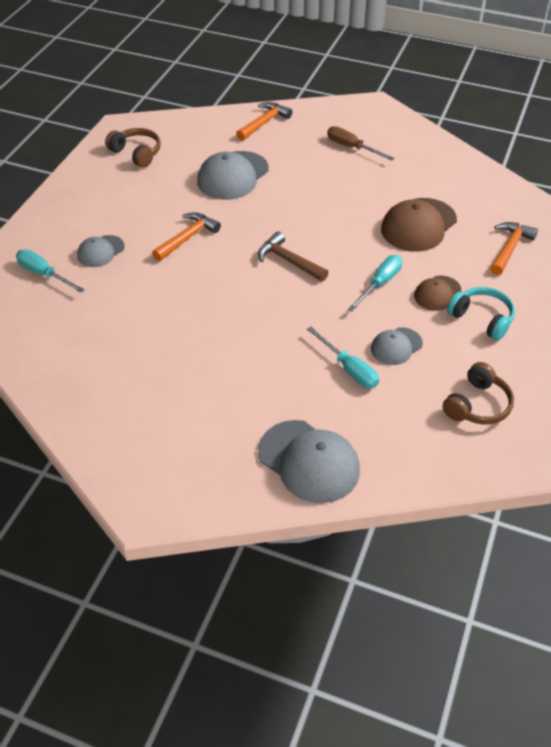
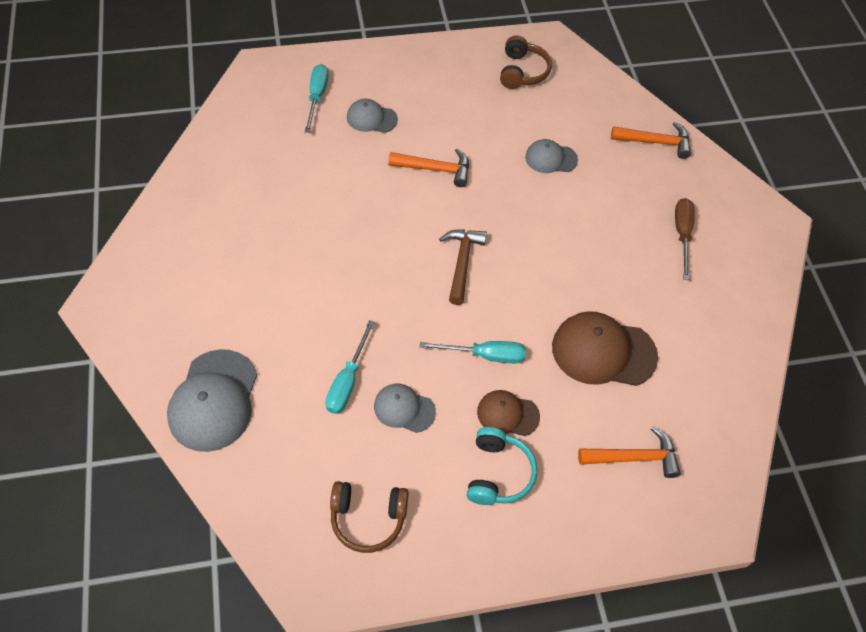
camera: 55 degrees right, 10 degrees up
(233, 176) = (550, 158): grey cap -> grey cap, size x0.57

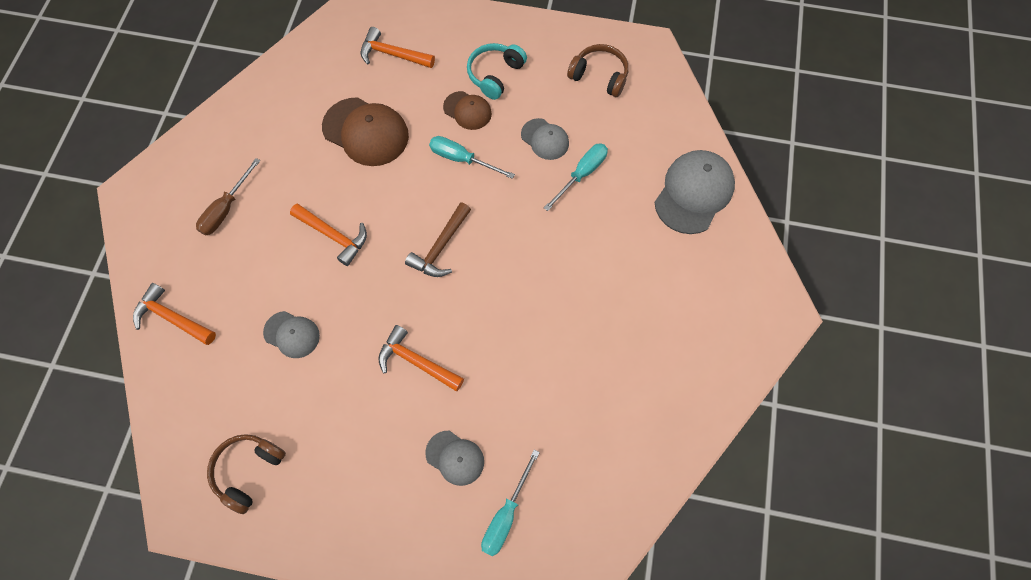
camera: 155 degrees left, 10 degrees up
(567, 242) = (334, 236): none -> orange hammer

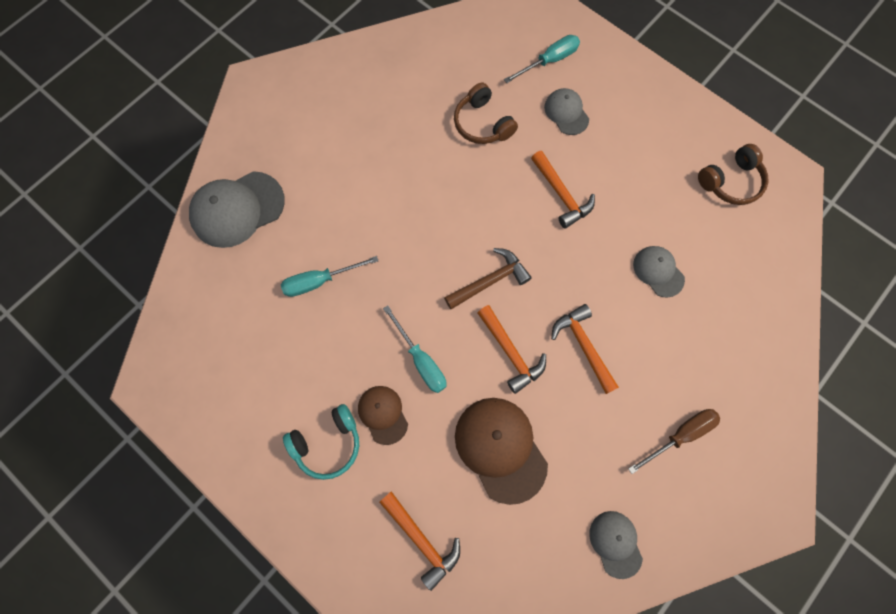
camera: 150 degrees left, 5 degrees up
(172, 317) = (764, 344): orange hammer -> orange hammer (511, 353)
(545, 139) = (328, 337): grey cap -> grey cap (615, 543)
(599, 76) = (225, 378): brown headphones -> brown headphones (482, 124)

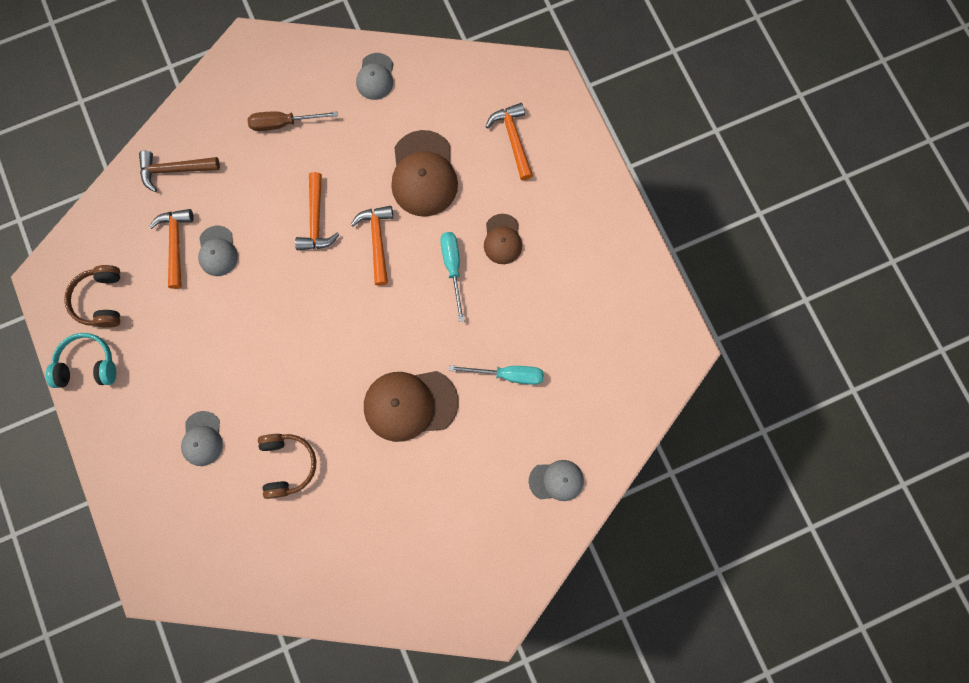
camera: 155 degrees left, 5 degrees up
(237, 209) = (556, 480): grey cap -> grey cap, size x0.57
(328, 443) = (555, 237): turquoise headphones -> turquoise headphones (87, 365)
(400, 215) = (410, 404): none -> brown cap
(490, 281) = (362, 308): brown hammer -> brown hammer (174, 170)
(549, 61) = (184, 505): turquoise screwdriver -> none
(561, 195) = (256, 357): orange hammer -> orange hammer (176, 244)
(730, 182) = (101, 300): brown headphones -> brown headphones turned 90 degrees counterclockwise

